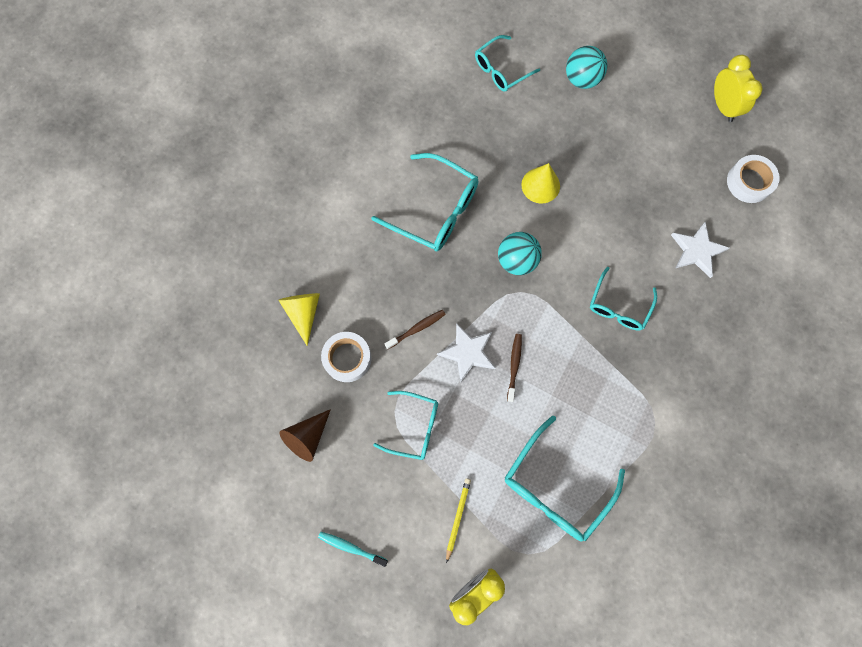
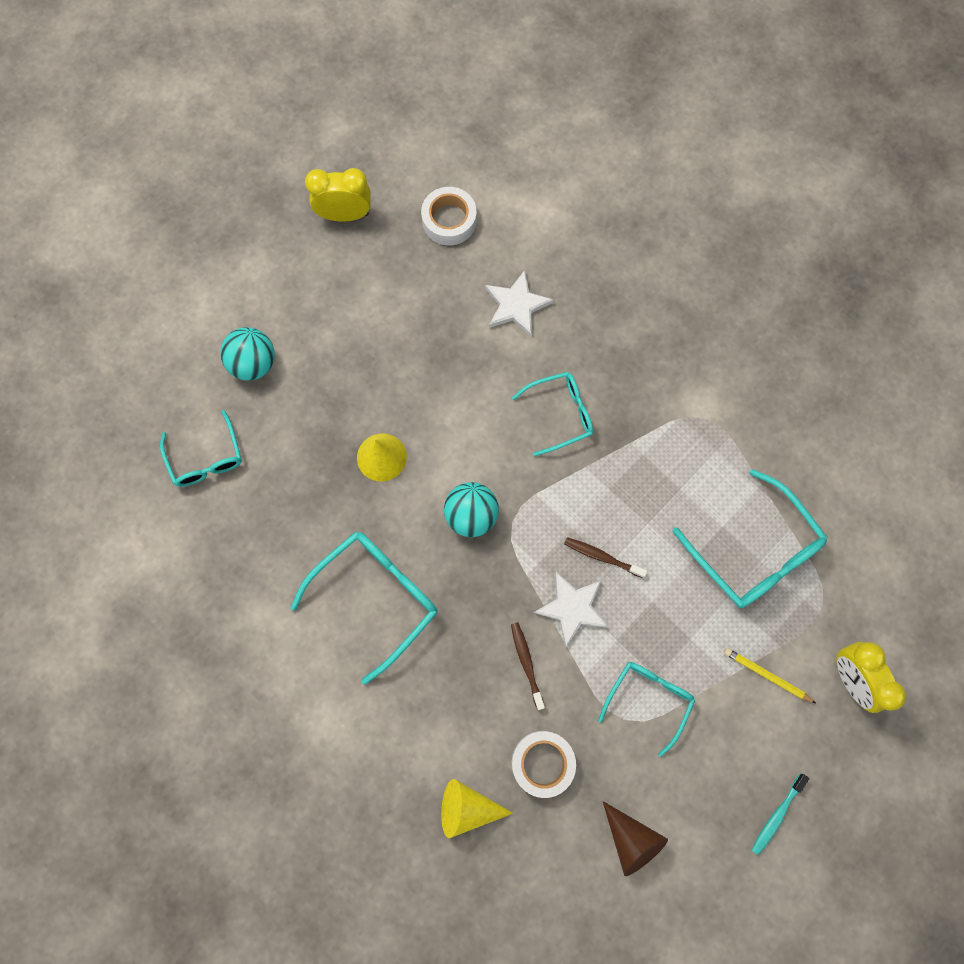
camera: 75 degrees left, 0 degrees up
(618, 306) = (560, 414): turquoise glasses -> turquoise glasses turned 60 degrees counterclockwise

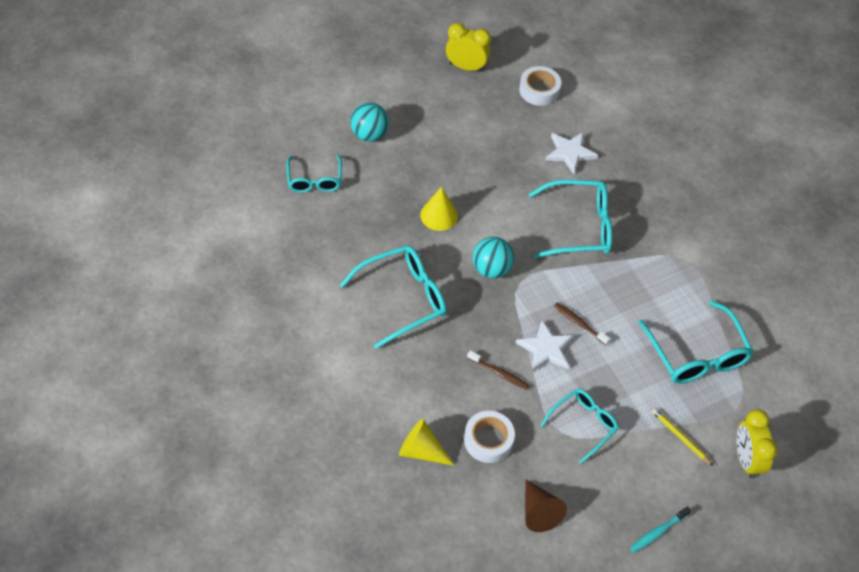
camera: 15 degrees right, 20 degrees down
(526, 663) = (499, 373): brown toothbrush -> brown toothbrush turned 120 degrees clockwise
(560, 414) = (579, 227): turquoise glasses -> turquoise glasses, size x1.58

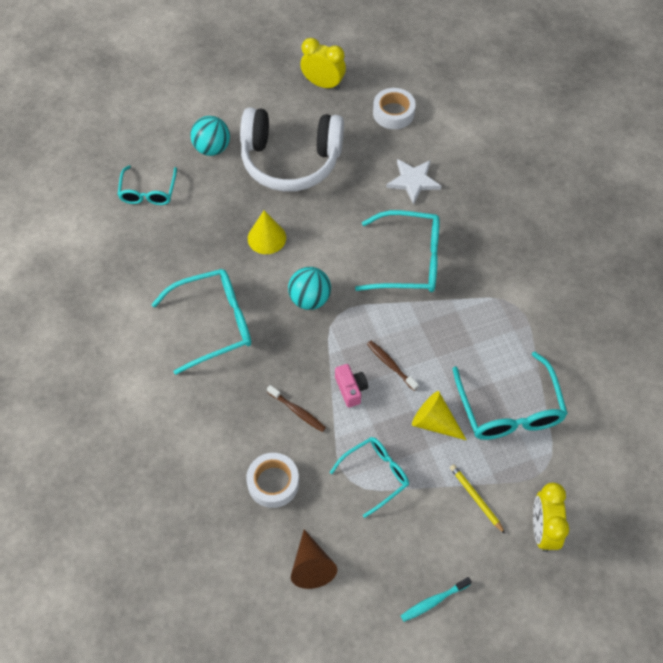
camera: 10 degrees right, 5 degrees up
(422, 451) = (202, 488): yellow cone -> yellow cone (434, 422)
(448, 141) = (290, 160): none -> white headphones
(546, 349) = (351, 389): white star -> pink camera

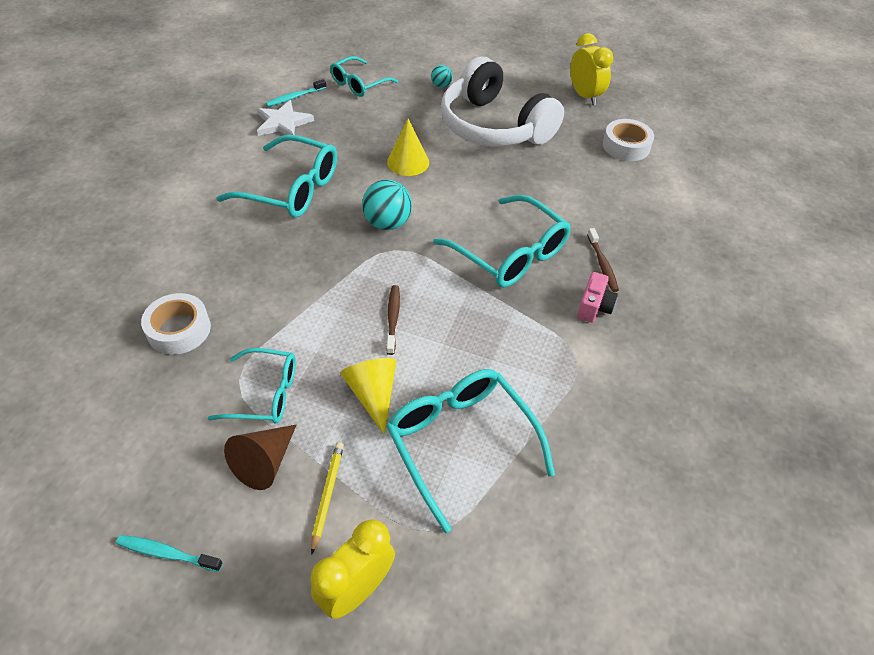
camera: 40 degrees right, 10 degrees down
(114, 242) = (295, 97): none -> turquoise toothbrush
(212, 148) = (441, 86): turquoise ball -> turquoise ball, size x0.54
(297, 411) = (269, 293): brown toothbrush -> brown toothbrush (602, 264)
(311, 566) = (116, 420): brown cone -> brown cone (265, 462)
(351, 389) = (334, 310): pink camera -> pink camera (594, 307)
(413, 181) = (586, 201): white star -> white star (283, 123)
(509, 409) = (461, 442): turquoise glasses -> turquoise glasses turned 120 degrees clockwise

